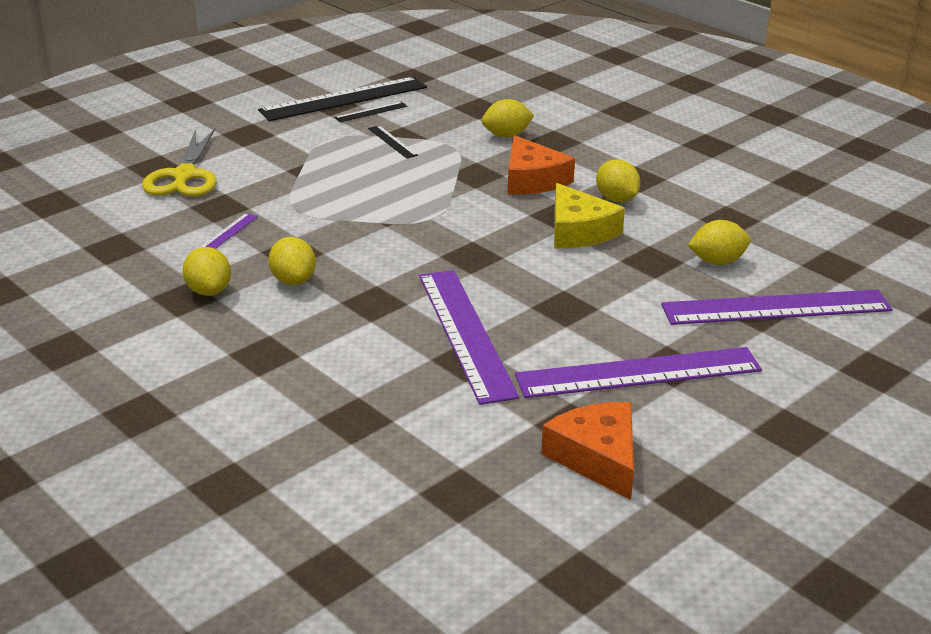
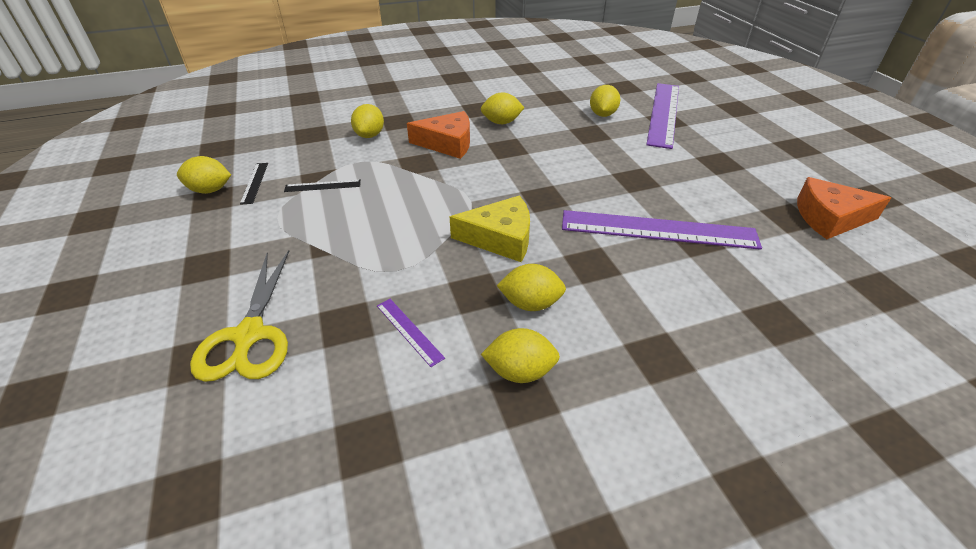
camera: 65 degrees left, 10 degrees up
(184, 176) = (249, 336): yellow scissors -> yellow scissors turned 60 degrees clockwise
(344, 99) = (210, 190): black ruler -> yellow lemon
(578, 231) = (535, 146): yellow cheese -> yellow cheese (500, 238)
(638, 373) = (728, 175): purple ruler -> none

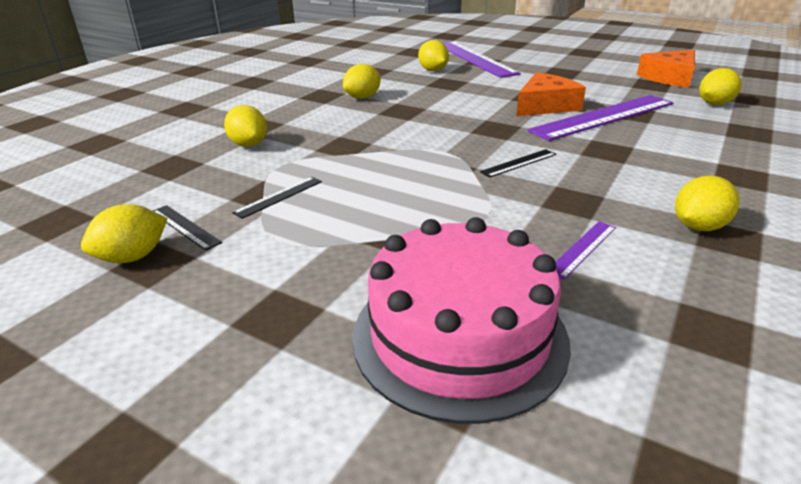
camera: 40 degrees left, 10 degrees down
(249, 336) = (459, 336): yellow scissors -> pink cake
(409, 331) = (582, 249): purple ruler -> purple ruler turned 60 degrees counterclockwise
(447, 143) = (343, 125): orange cheese -> orange cheese (545, 106)
(500, 238) = (519, 163): yellow cheese -> black ruler
(530, 303) = (621, 188): yellow lemon -> yellow lemon (714, 104)

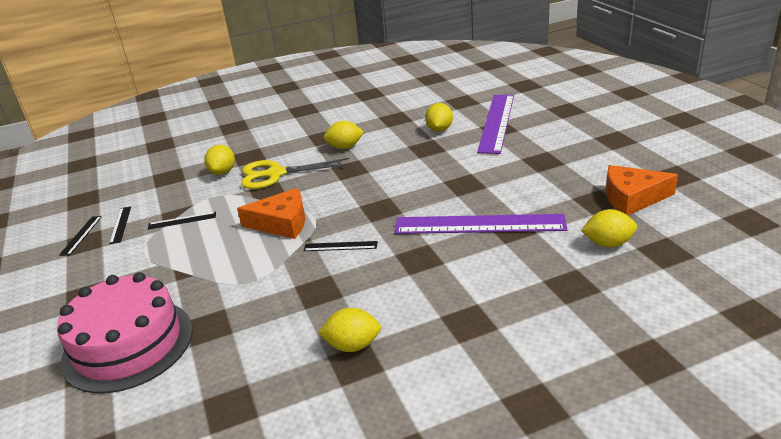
camera: 40 degrees right, 0 degrees up
(133, 257) = (81, 235): yellow lemon -> black ruler
(324, 131) = (275, 174): none -> yellow scissors
(545, 106) = (456, 197): orange cheese -> orange cheese (282, 223)
(582, 249) = (261, 326): purple ruler -> none

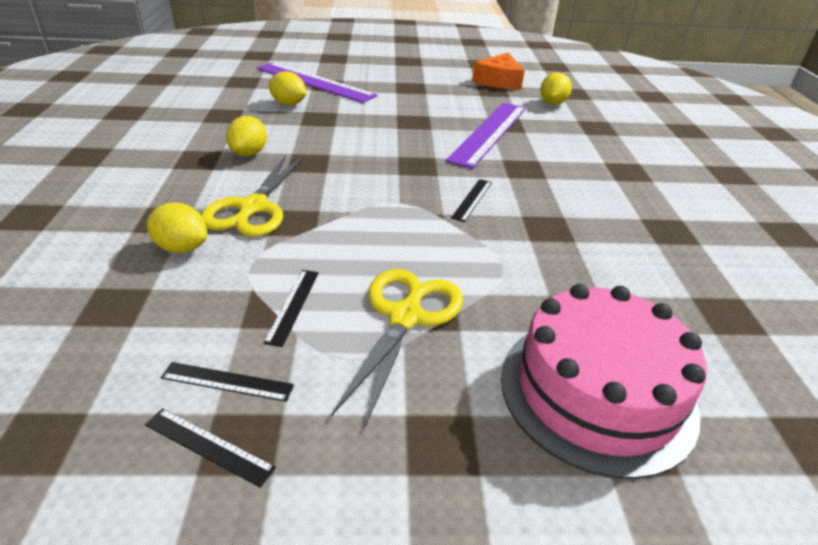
camera: 75 degrees left, 5 degrees up
(182, 258) = (405, 316): none -> yellow scissors
(282, 223) = (388, 225): orange cheese -> none
(353, 345) = (645, 226): yellow lemon -> none

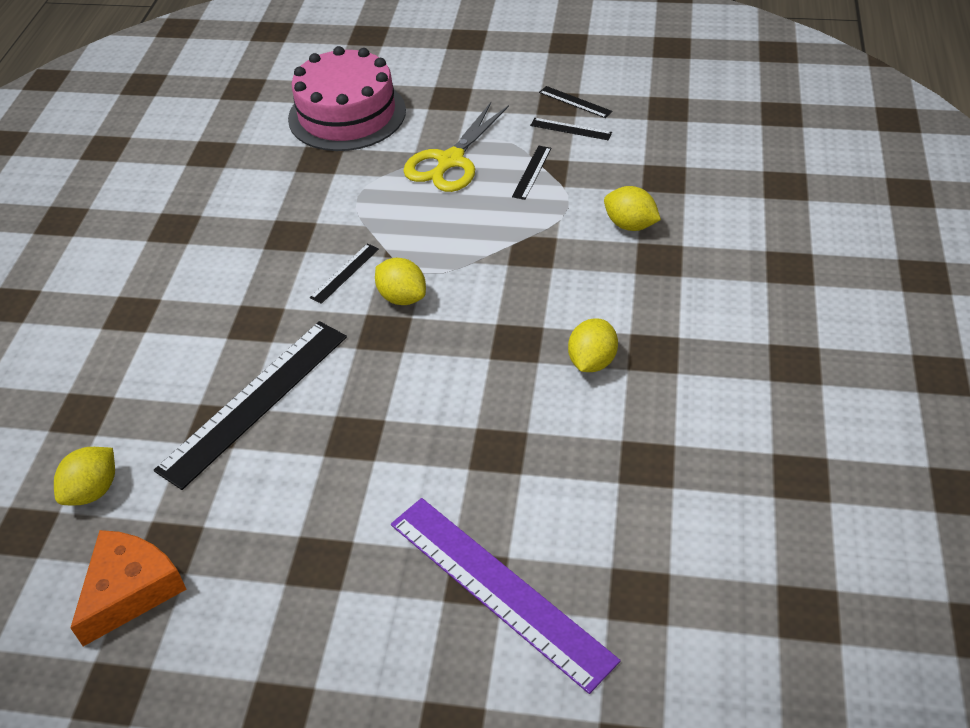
camera: 165 degrees left, 10 degrees up
(253, 208) = (574, 269): yellow scissors -> none
(288, 104) = (546, 497): yellow lemon -> yellow lemon (402, 297)
(489, 133) = (255, 401): purple ruler -> black ruler

